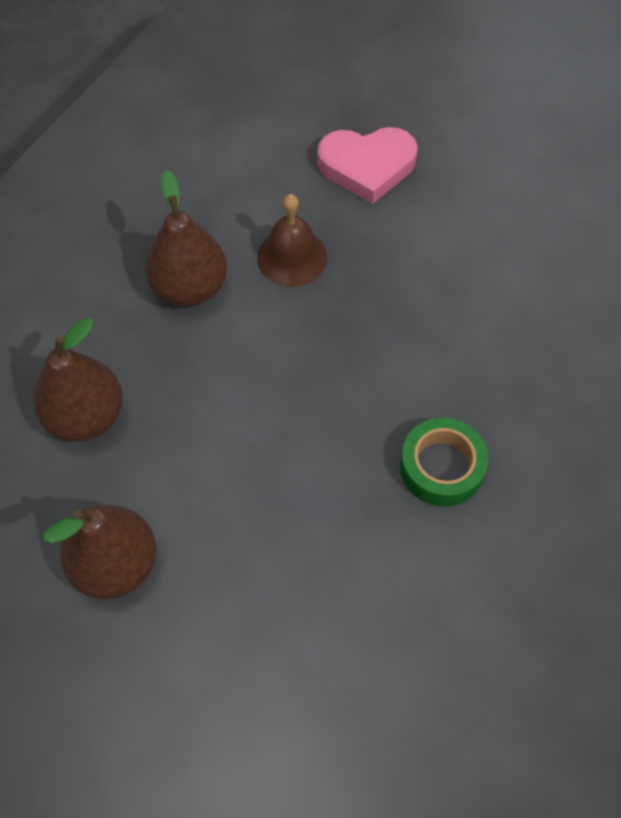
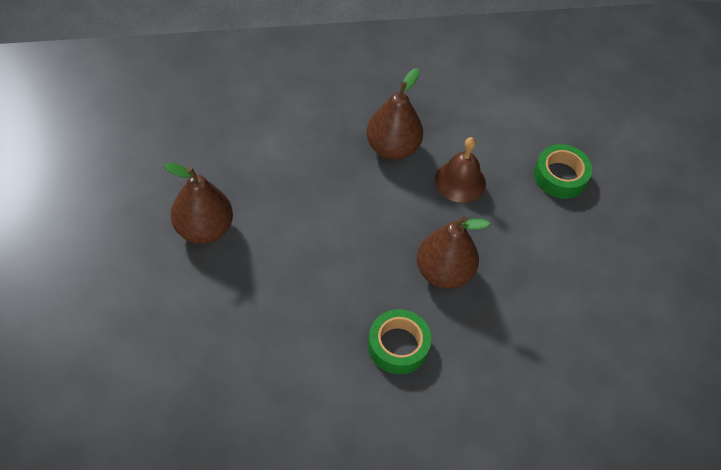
camera: 45 degrees right, 5 degrees down
(86, 417) = (273, 157): brown pear -> brown pear (444, 272)
(367, 166) = (560, 176): pink heart -> green tape

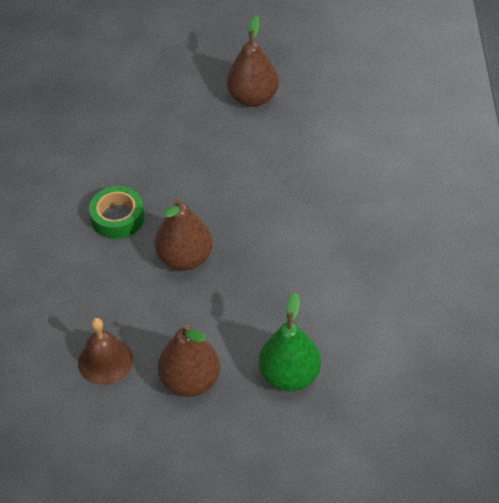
camera: 105 degrees right, 5 degrees down
(392, 148) = (335, 234): brown pear -> brown pear (190, 381)
(460, 181) = (290, 285): brown bell -> brown bell (105, 361)
(560, 176) = (290, 376): green tape -> green pear

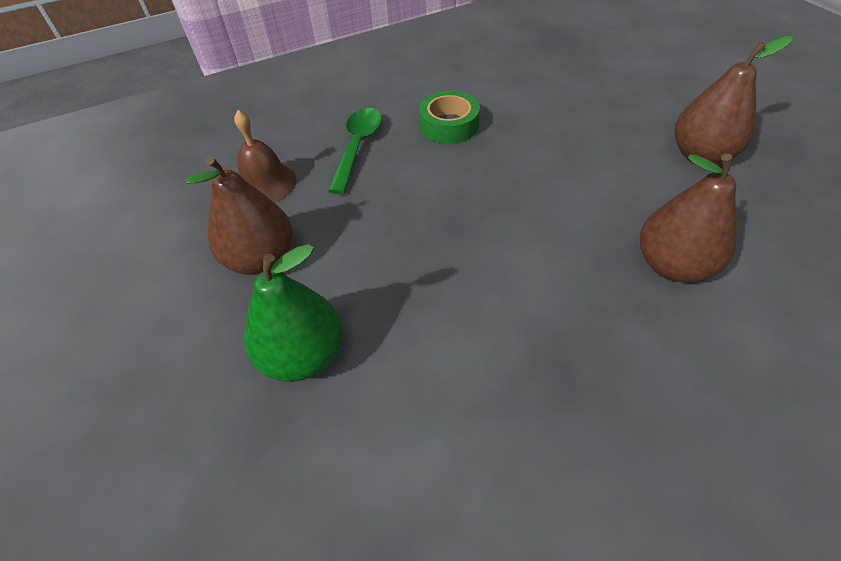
camera: 65 degrees right, 0 degrees up
(102, 286) = (357, 147): none -> green spoon
(185, 258) = (430, 189): brown pear -> brown pear (672, 265)

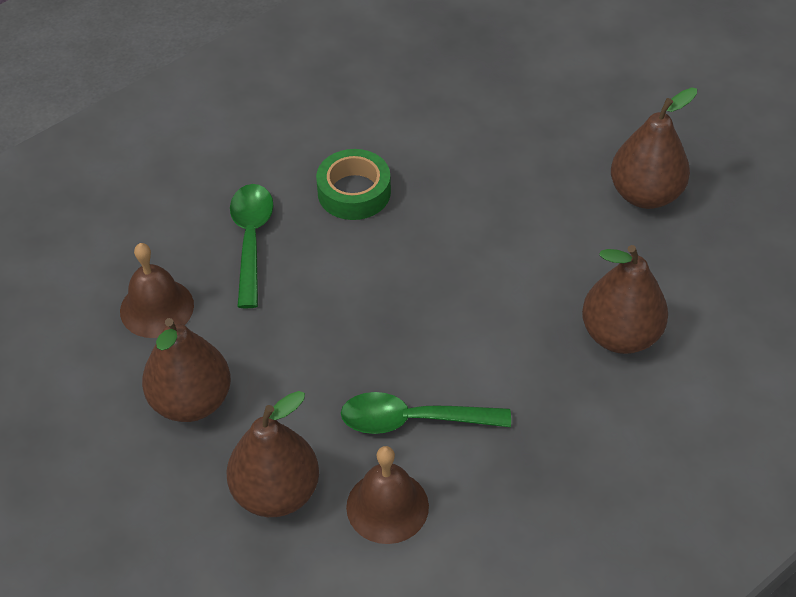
camera: 15 degrees left, 0 degrees up
(303, 355) = (276, 492): green pear -> brown pear
(406, 391) = (387, 506): none -> brown bell
(454, 310) = (413, 420): none -> green spoon

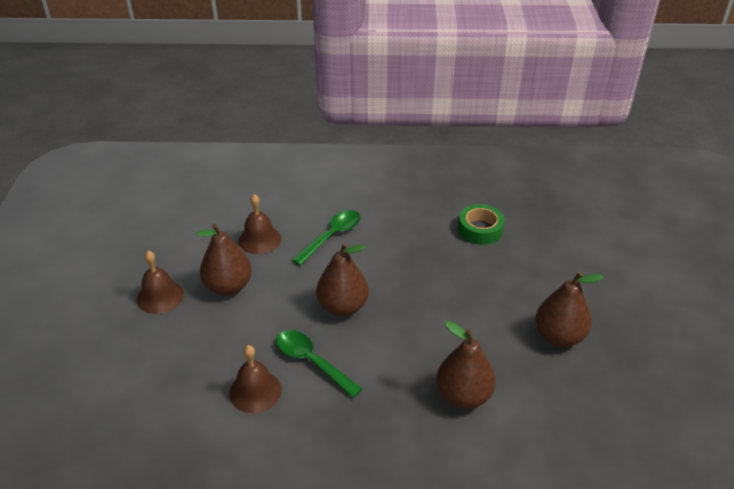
camera: 40 degrees right, 10 degrees down
(110, 482) = (160, 296): none -> brown bell
(276, 492) = (216, 349): brown pear -> brown pear (342, 307)
(354, 192) = (403, 244): green tape -> green tape (480, 229)

